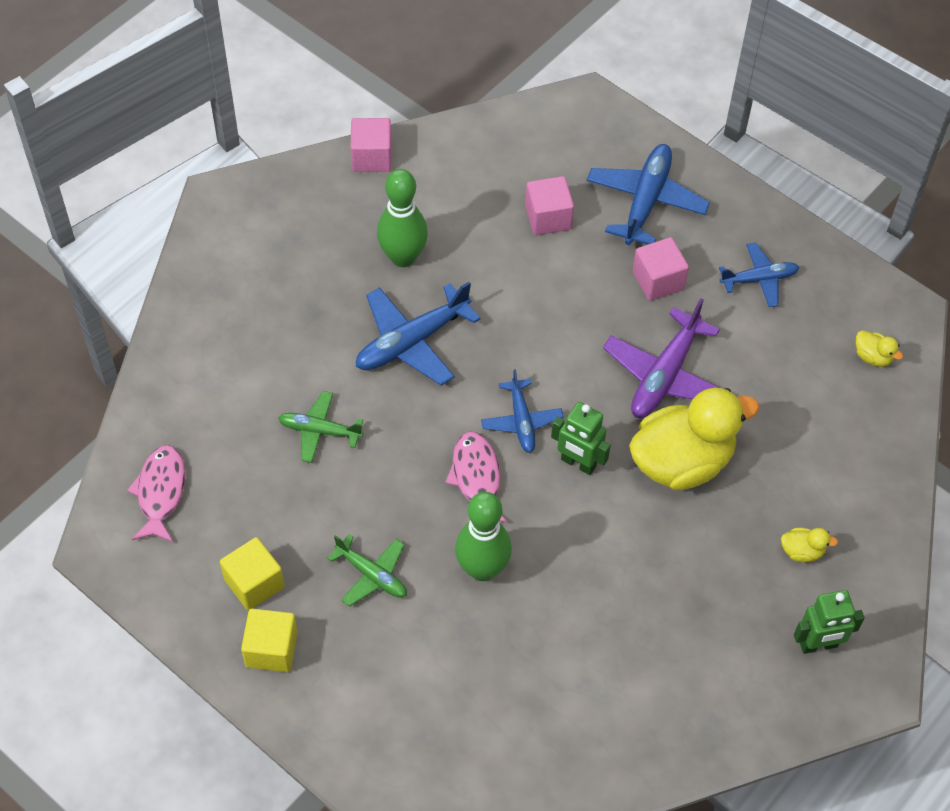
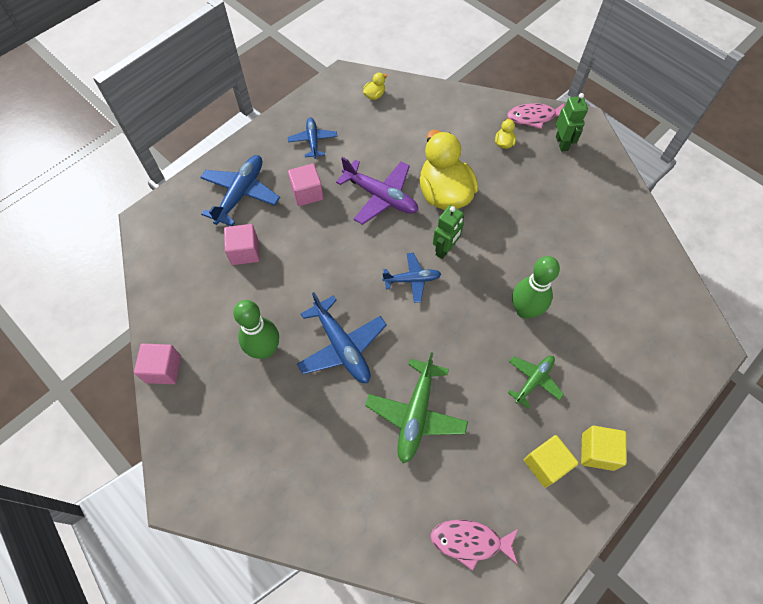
camera: 85 degrees left, 5 degrees up
(319, 431) = (416, 415): green plane -> green plane, size x1.63
(476, 478) = (456, 310): pink fish -> pink fish (534, 117)
(645, 201) = (241, 194): blue plane -> blue plane turned 90 degrees clockwise

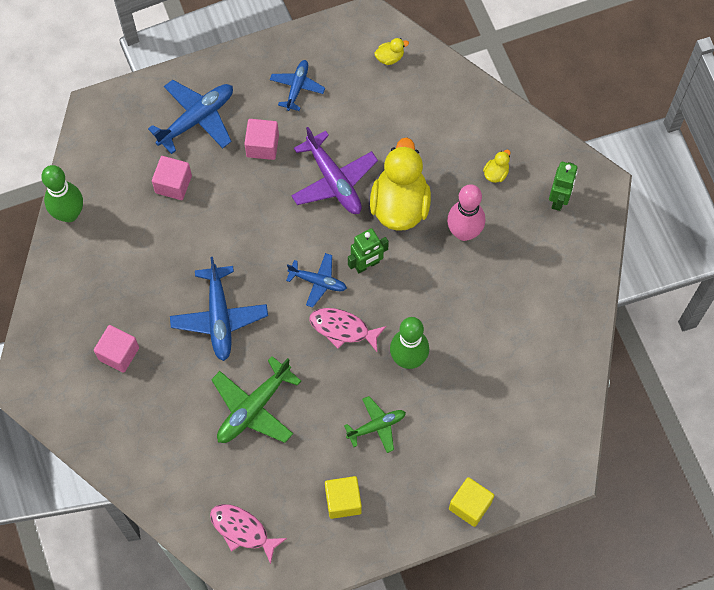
camera: 25 degrees right, 5 degrees up
(163, 369) = (53, 269): pink cube -> pink cube (119, 353)
(265, 350) = (149, 290): green bowling pin -> green bowling pin (69, 214)
(507, 194) = (464, 232): none -> pink bowling pin
(534, 117) = (548, 156): pink fish -> pink fish (343, 329)
(597, 451) = (395, 512): yellow cube -> yellow cube (470, 505)

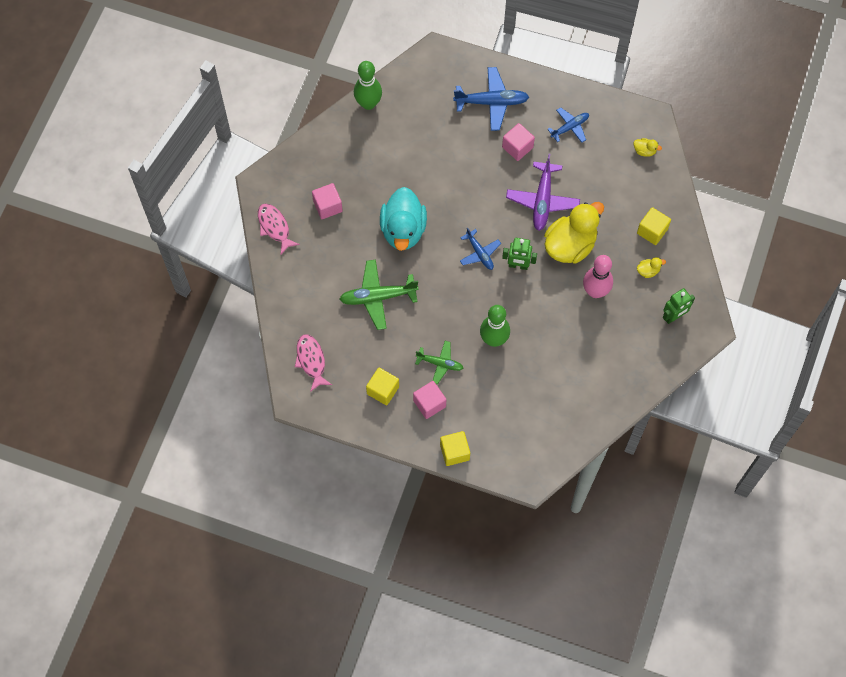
camera: 40 degrees right, 0 degrees up
(173, 184) = (444, 131): pink cube -> pink cube (429, 403)
(219, 318) = (403, 230): blue plane -> turquoise duck
(343, 329) = (470, 292): pink fish -> pink fish (274, 227)
(465, 131) = (652, 231): none -> yellow cube

